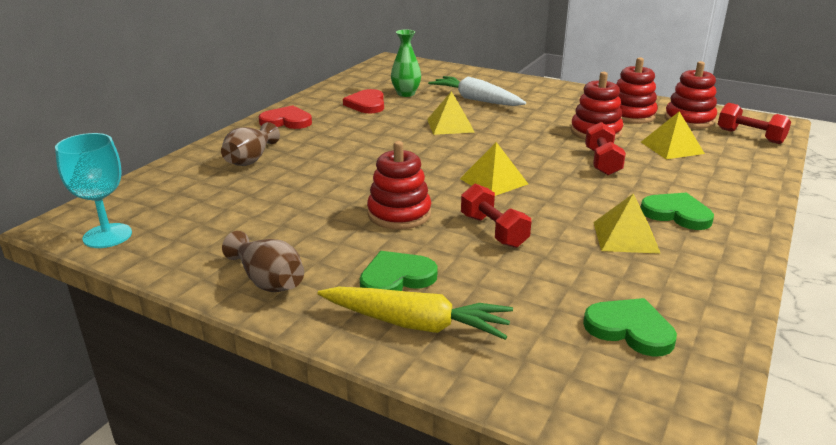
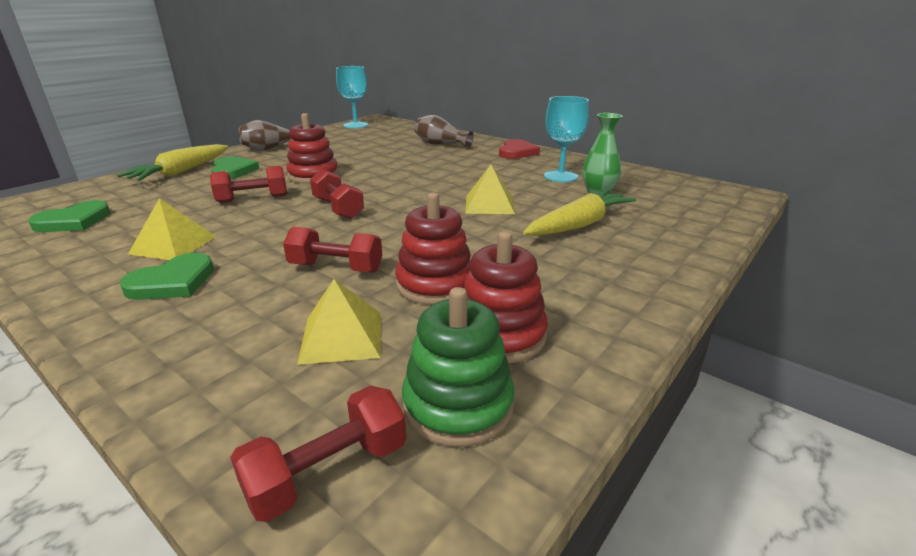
camera: 100 degrees right, 0 degrees up
(367, 104) = (560, 176): red heart -> turquoise goblet
(476, 100) = (579, 225): white carrot -> yellow carrot
(494, 181) = (338, 208): yellow pyramid -> red dumbbell
(689, 120) = (458, 405): red stacking toy -> green stacking toy

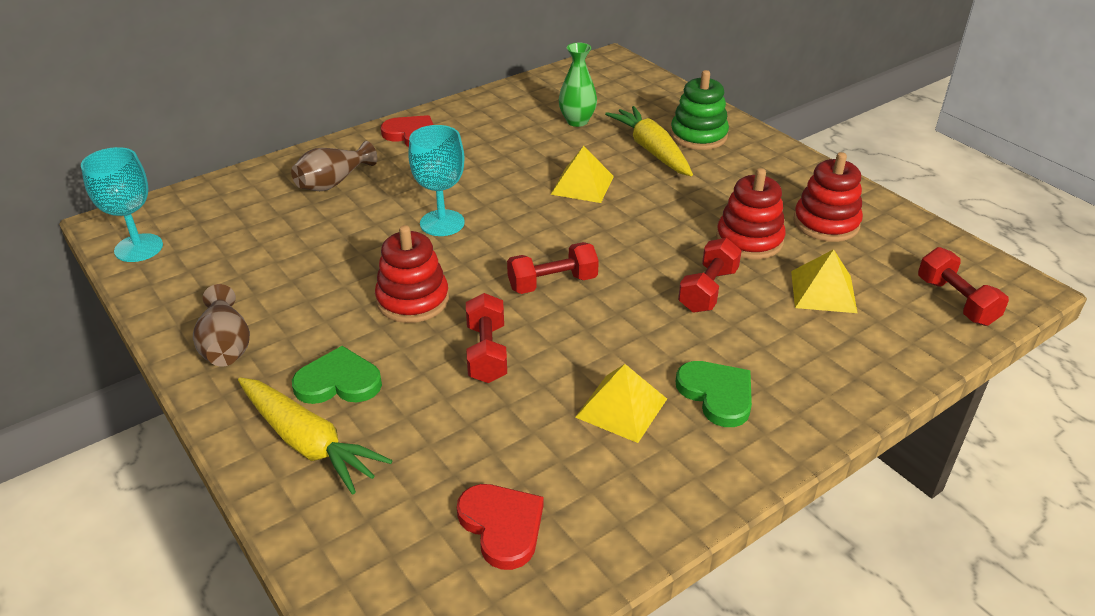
camera: 75 degrees left, 10 degrees up
(74, 221) = (502, 526): green heart -> red heart
(458, 405) = (899, 251): green stacking toy -> green stacking toy (698, 136)
(560, 176) = (518, 128): turquoise goblet -> turquoise goblet (442, 223)

